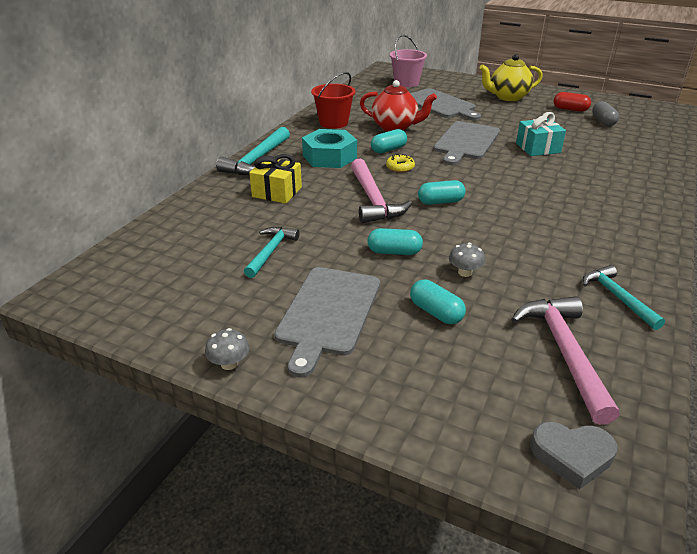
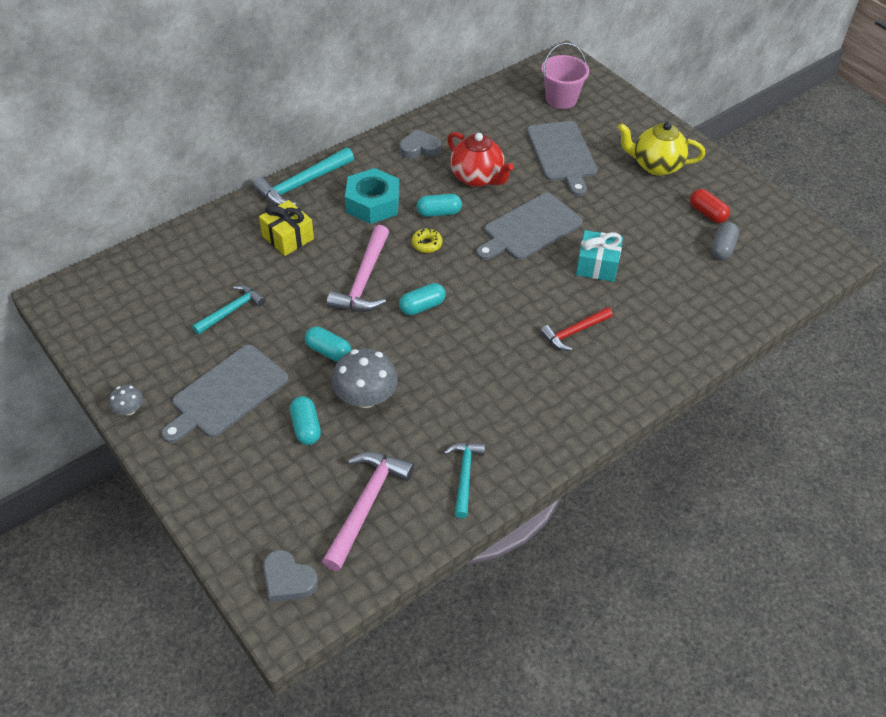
camera: 25 degrees right, 15 degrees up
(333, 123) = (419, 148): red bucket -> grey heart
(440, 202) = (422, 306): turquoise capsule -> turquoise capsule turned 45 degrees counterclockwise
(465, 272) = (365, 397): grey mushroom -> grey mushroom, size x1.96
(572, 185) = (574, 332): none -> red hammer

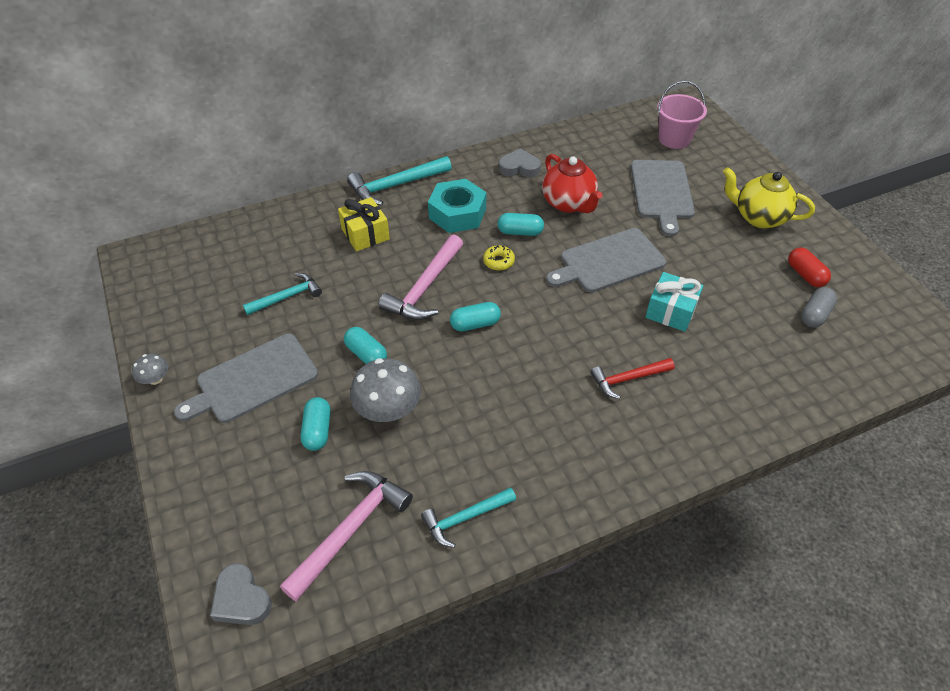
camera: 15 degrees right, 0 degrees up
(464, 475) = (465, 518): turquoise hammer -> turquoise hammer turned 135 degrees counterclockwise

